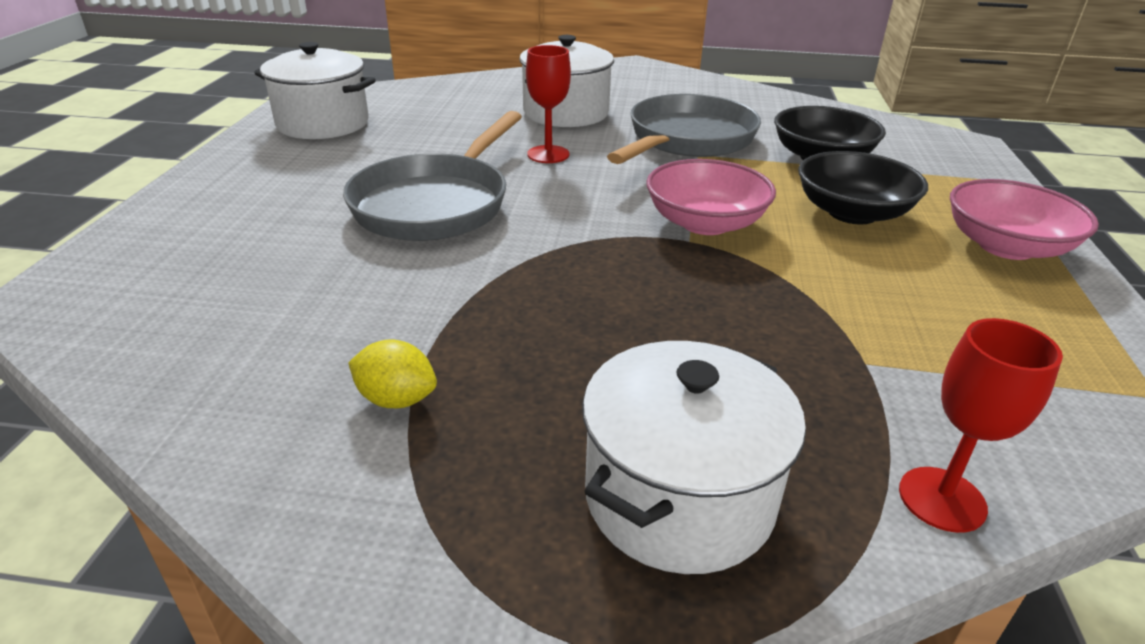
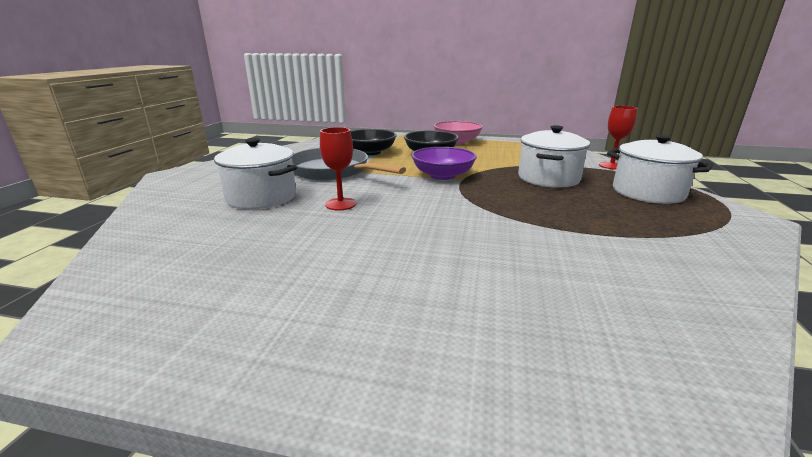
camera: 85 degrees left, 10 degrees down
(323, 124) = (190, 311): white pot -> white pot (548, 178)
(396, 399) = (646, 240): yellow lemon -> none
(436, 204) = (420, 238): grey pan -> none
(705, 223) = (443, 175): pink bowl -> purple bowl

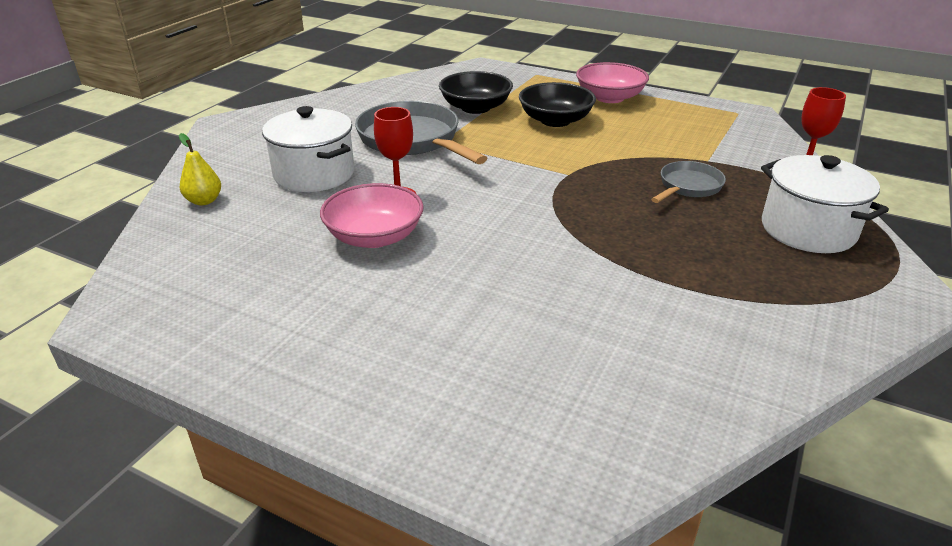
camera: 15 degrees right, 10 degrees up
(162, 224) = (204, 201): none -> yellow pear
(334, 232) = (374, 237): none -> pink bowl
(443, 175) = (547, 164): purple bowl -> none
(548, 178) = (688, 186): white pot -> grey pan

